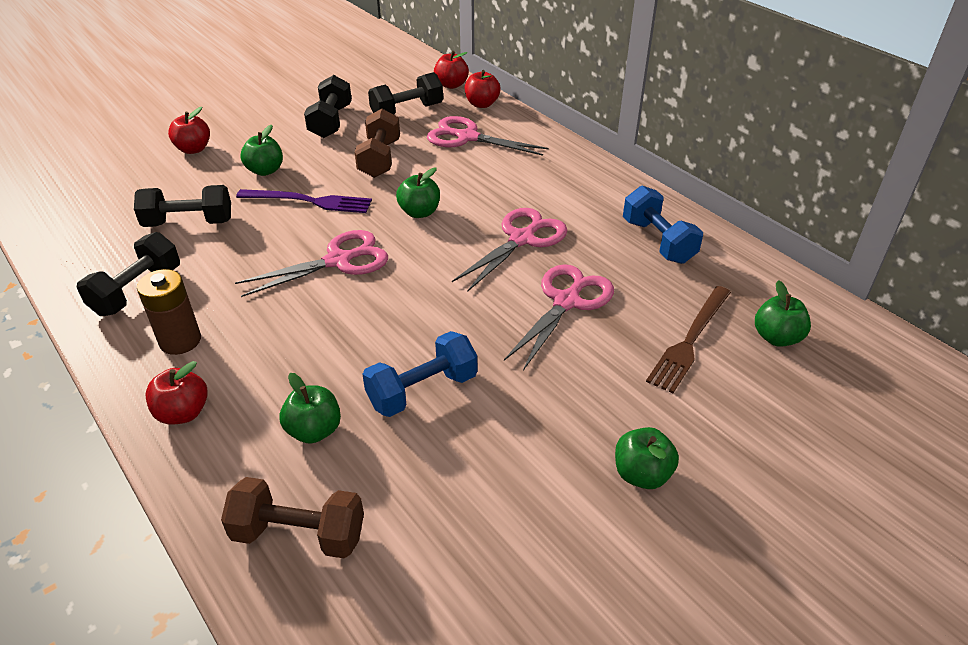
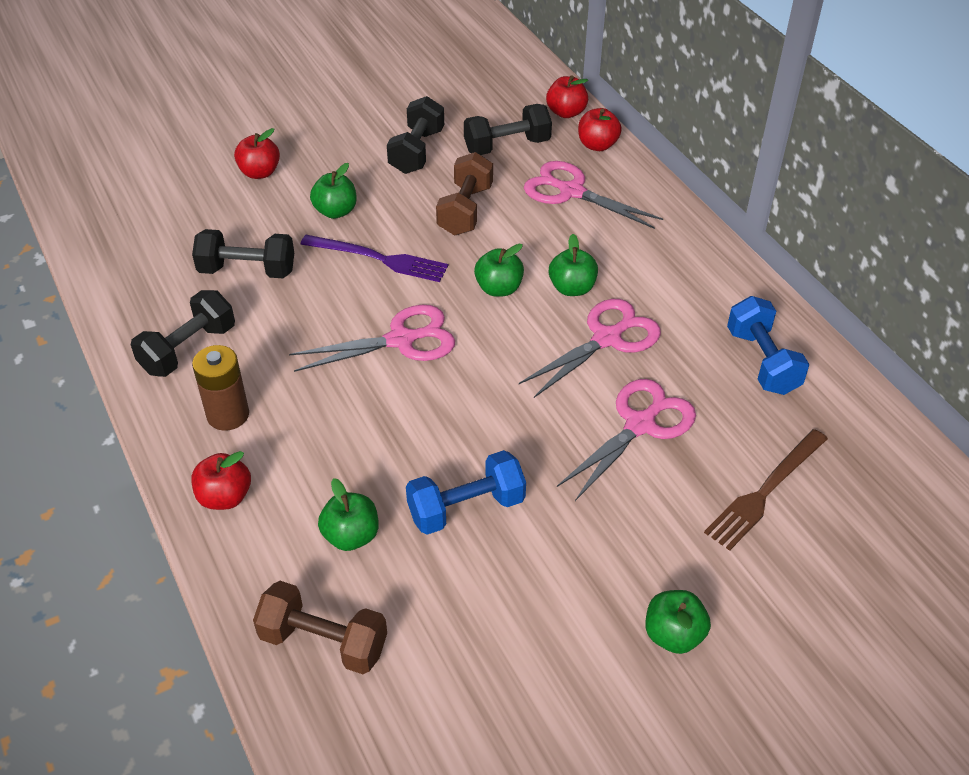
camera: 10 degrees right, 5 degrees up
(776, 337) = (864, 502): green apple -> green apple (572, 288)

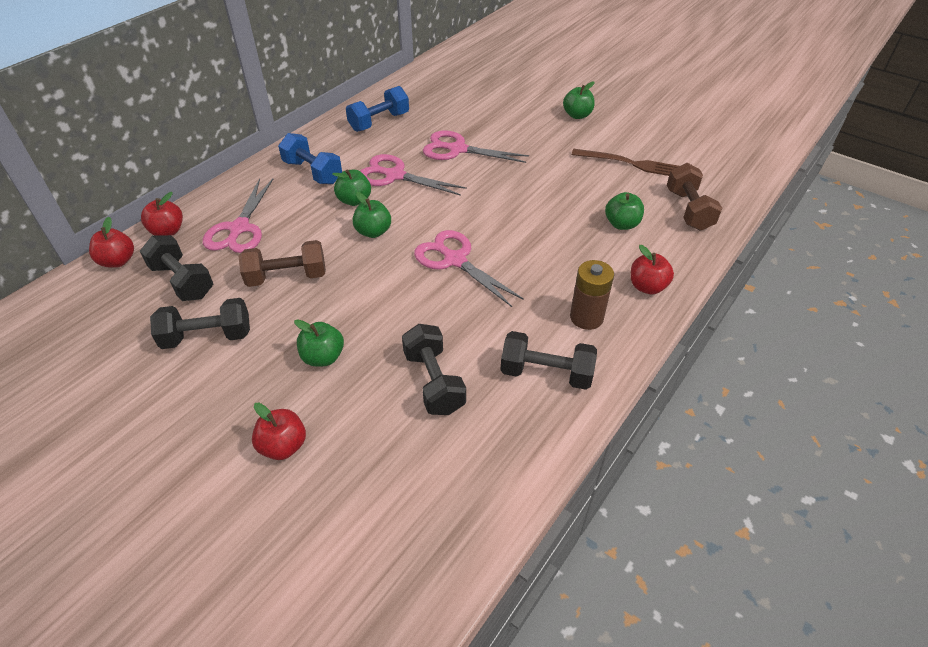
camera: 115 degrees left, 0 degrees up
(379, 259) = (373, 304): purple fork -> none
(466, 508) = (565, 190): blue dumbbell -> blue dumbbell (313, 172)
(765, 491) = (473, 107): brown fork -> brown fork (629, 163)

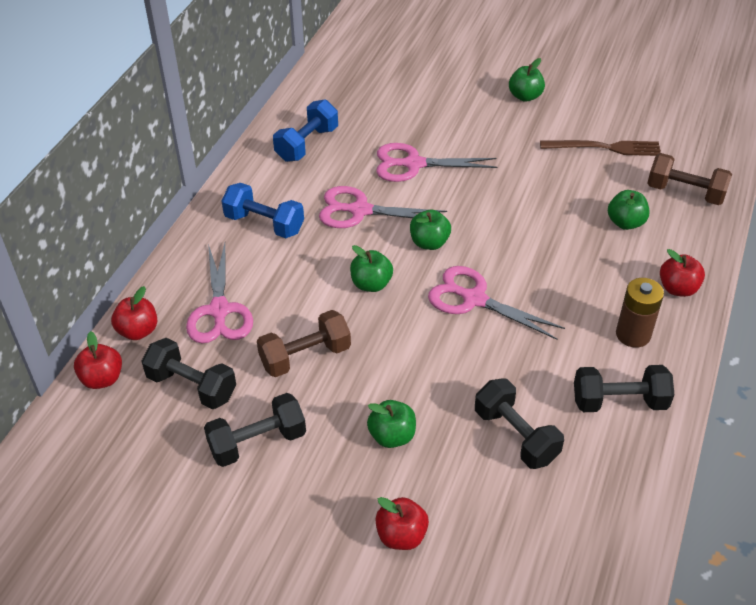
camera: 15 degrees left, 0 degrees up
(354, 200) = (330, 250): green apple -> green apple (429, 243)
(688, 210) = (685, 192): brown dumbbell -> brown dumbbell turned 45 degrees counterclockwise

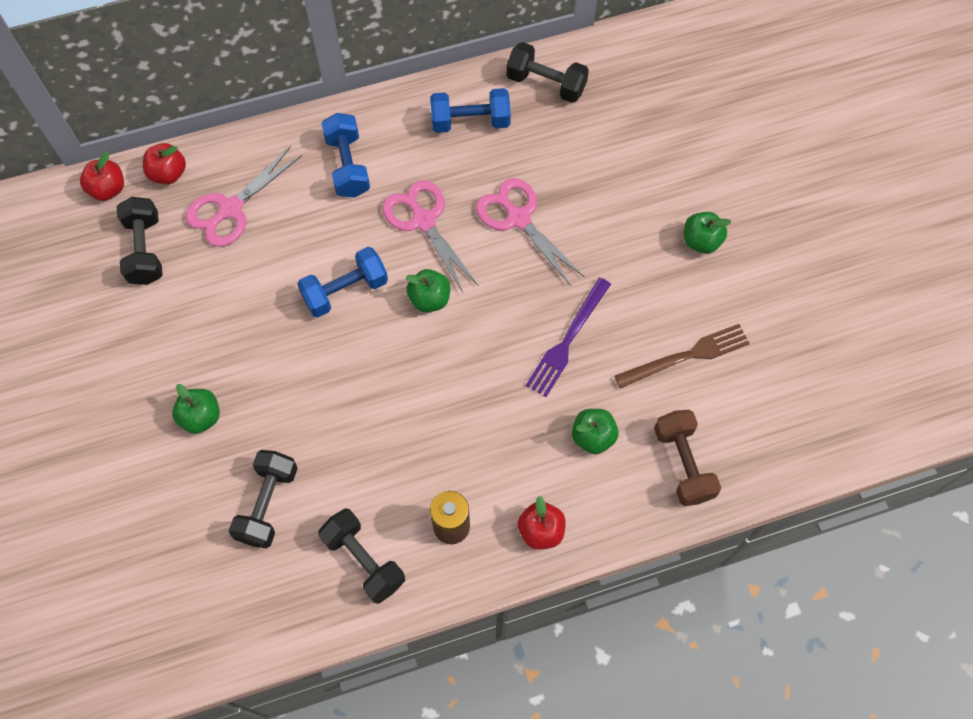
camera: 50 degrees right, 20 degrees up
(257, 442) = (128, 332): black dumbbell -> black dumbbell (546, 84)
(305, 356) = (232, 301): brown dumbbell -> none
(371, 284) = (345, 291): green apple -> blue dumbbell
(401, 535) = (116, 486): red apple -> none
(474, 299) = (391, 377): pink scissors -> none
(537, 193) = (567, 340): none -> purple fork
(605, 148) = (686, 356): brown fork -> brown fork turned 75 degrees counterclockwise

